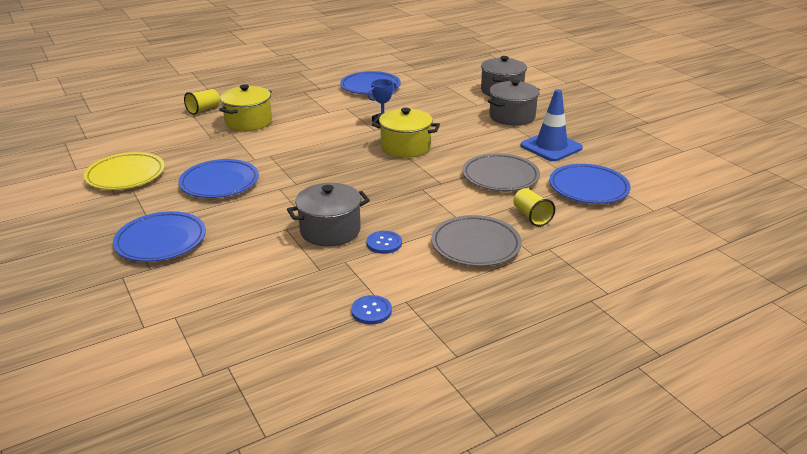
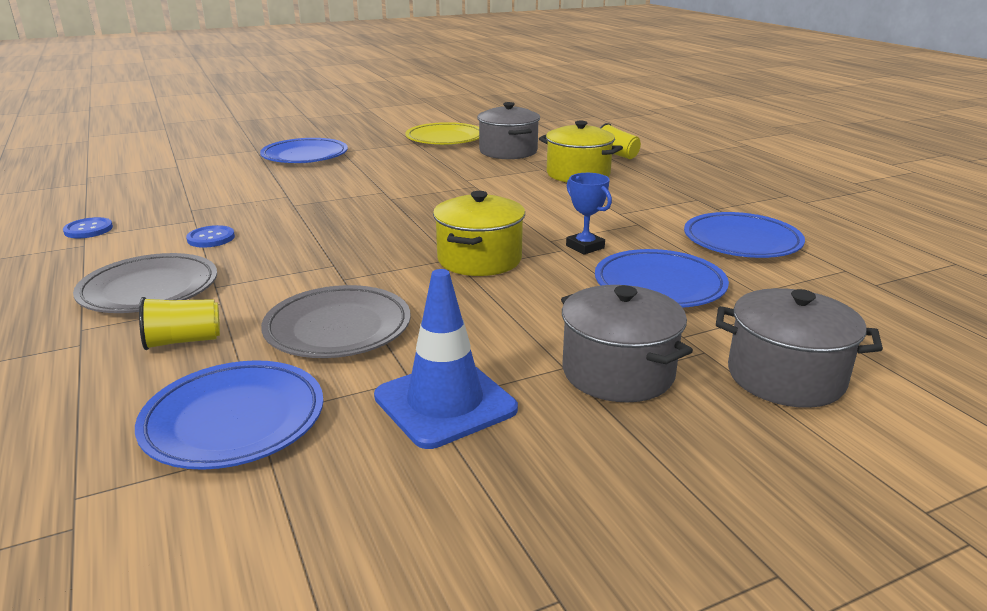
camera: 95 degrees right, 5 degrees down
(219, 183) = (411, 169): blue plate -> blue plate (659, 285)
(330, 230) = (265, 214): grey pot -> grey pot (508, 151)

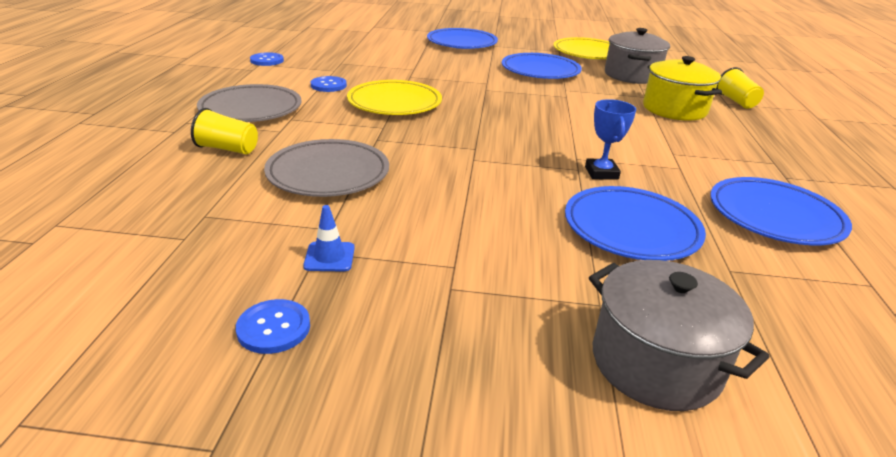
camera: 30 degrees right, 5 degrees up
(234, 420) = (189, 213): blue plate -> blue plate (540, 71)
(313, 237) = (394, 103): none -> yellow plate
(445, 403) = (329, 257): blue traffic cone -> blue traffic cone, size x0.46
(477, 483) = (274, 328): none -> blue button
(479, 259) = (495, 156): yellow pot -> none
(618, 372) = (494, 289): grey pot -> none

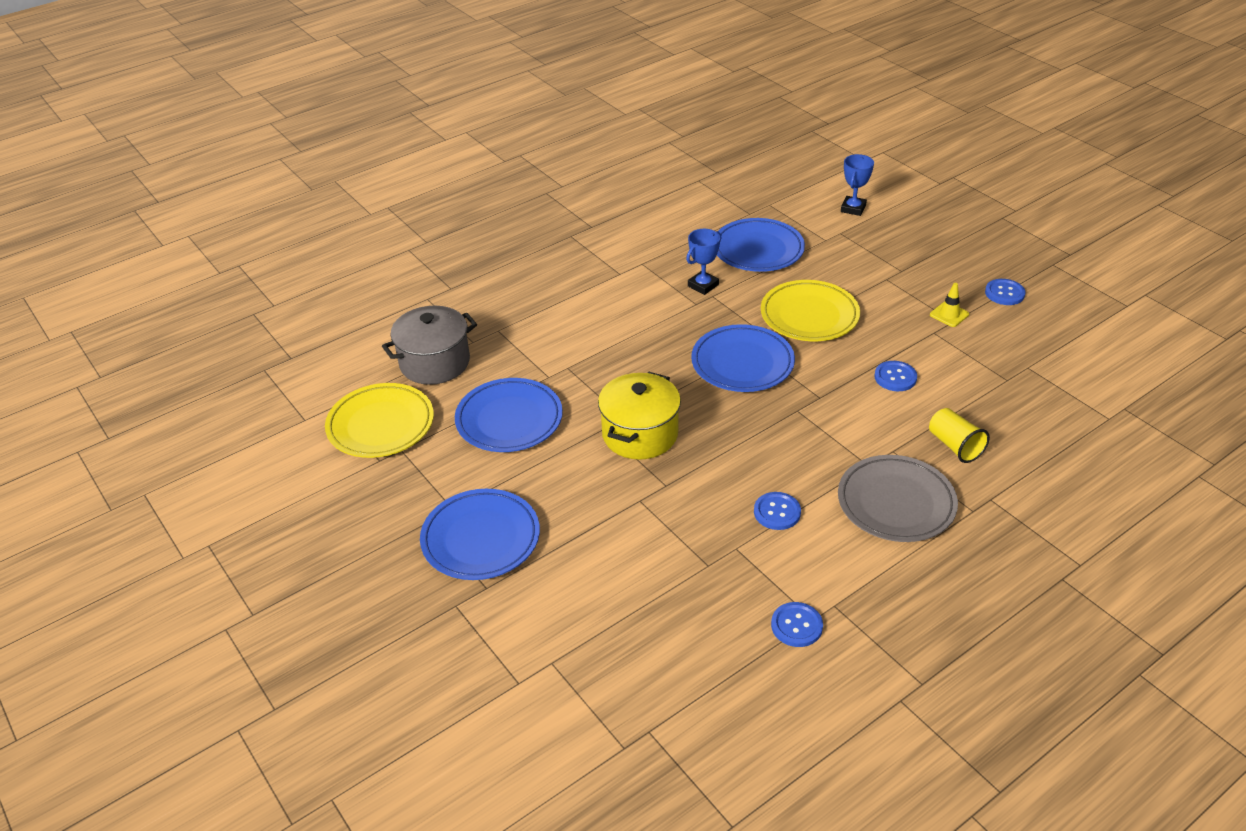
camera: 130 degrees left, 10 degrees up
(328, 174) = (895, 377): grey plate -> blue button
(329, 257) = (949, 314): blue traffic cone -> yellow traffic cone
(394, 103) = (745, 441): yellow plate -> yellow plate (809, 315)
(655, 363) = (853, 208): grey pot -> blue trophy
(674, 109) = (513, 305): yellow pot -> yellow pot (640, 434)
(736, 101) = (438, 285): yellow cup -> none
(774, 216) = (663, 217): blue plate -> blue plate (742, 363)

